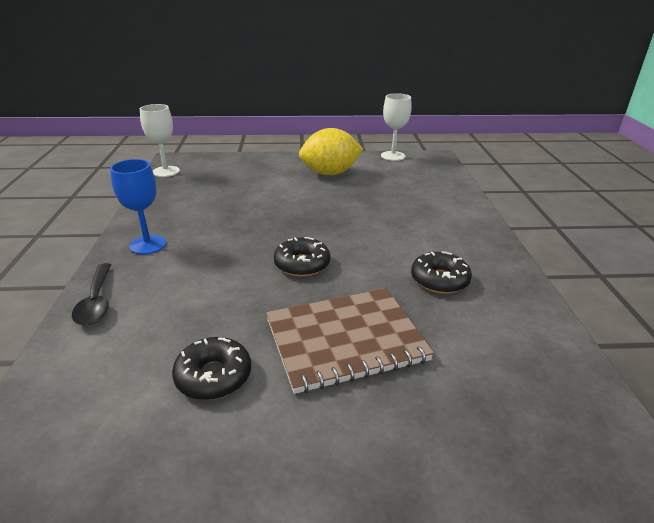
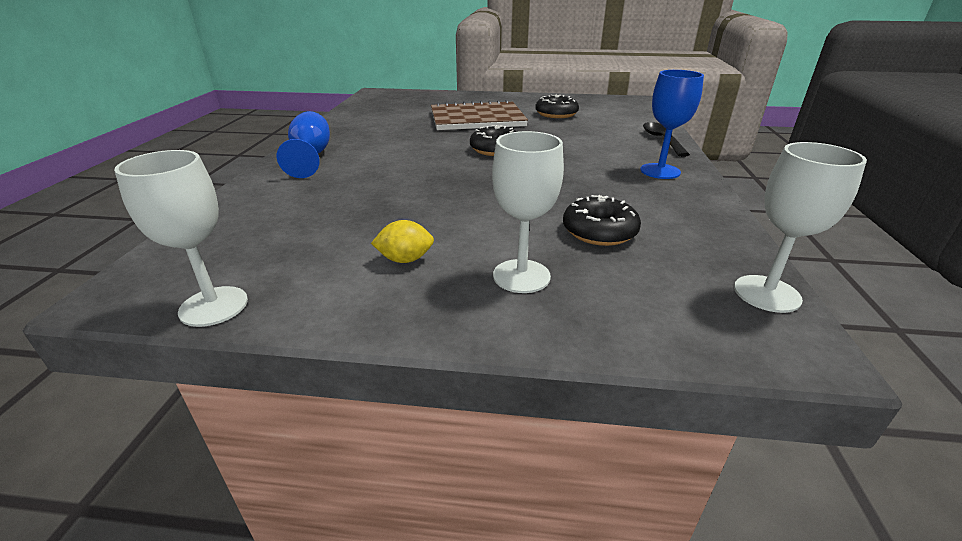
camera: 170 degrees left, 0 degrees up
(273, 171) = (521, 276): none -> white goblet
(330, 173) = (405, 259): yellow lemon -> yellow lemon, size x0.45
(439, 280) = (385, 136): black donut -> black donut (599, 231)
(472, 238) = (311, 157): none -> blue goblet

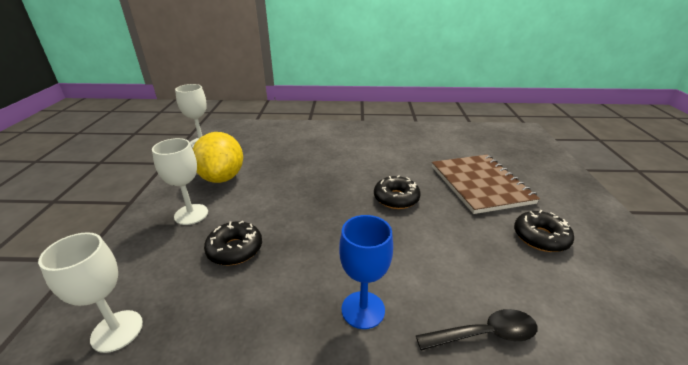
camera: 85 degrees right, 0 degrees up
(311, 157) = (358, 132): blue goblet -> none
(405, 259) = (222, 177): yellow lemon -> yellow lemon, size x2.21

